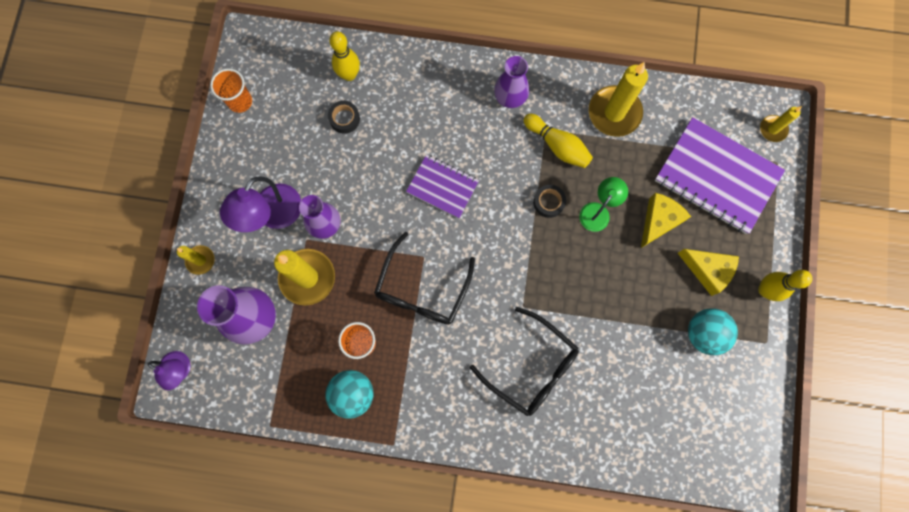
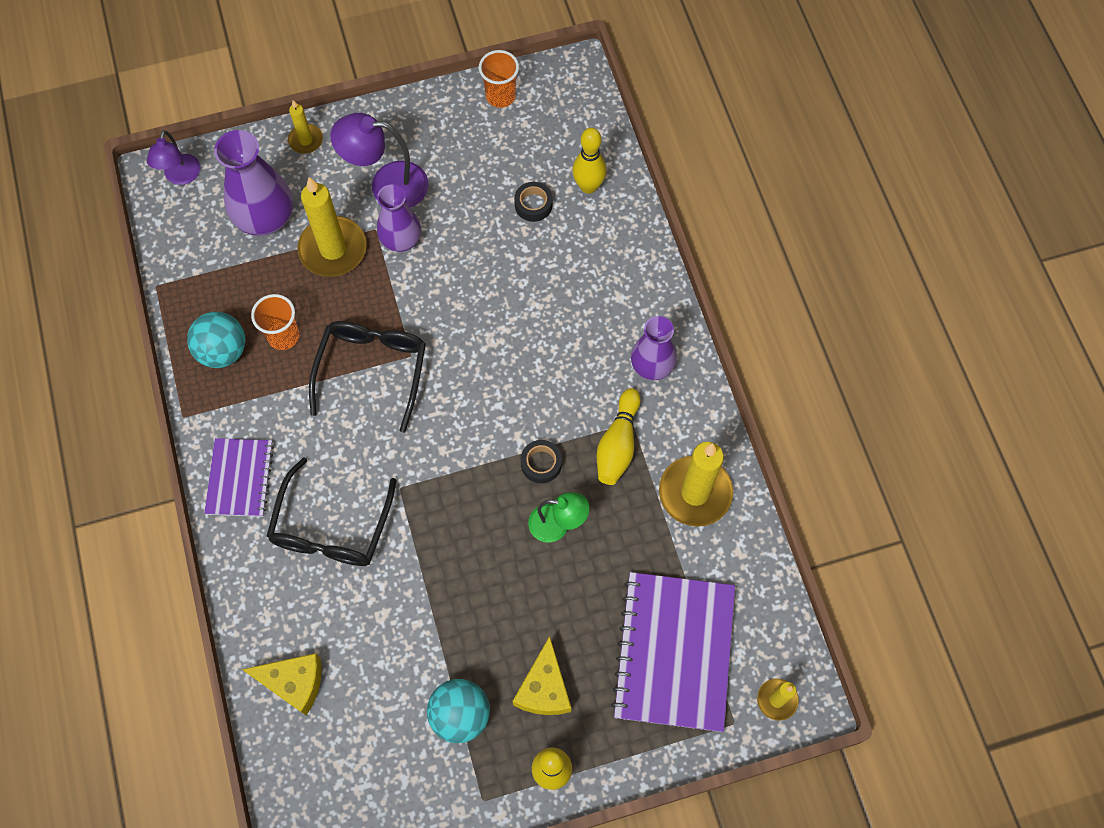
camera: 65 degrees right, 10 degrees down
(422, 289) = (372, 370): black glasses -> black glasses turned 105 degrees clockwise
(442, 187) = (503, 340): purple notebook -> purple notebook (240, 478)
(658, 221) = (580, 602): yellow cheese -> yellow cheese (294, 683)

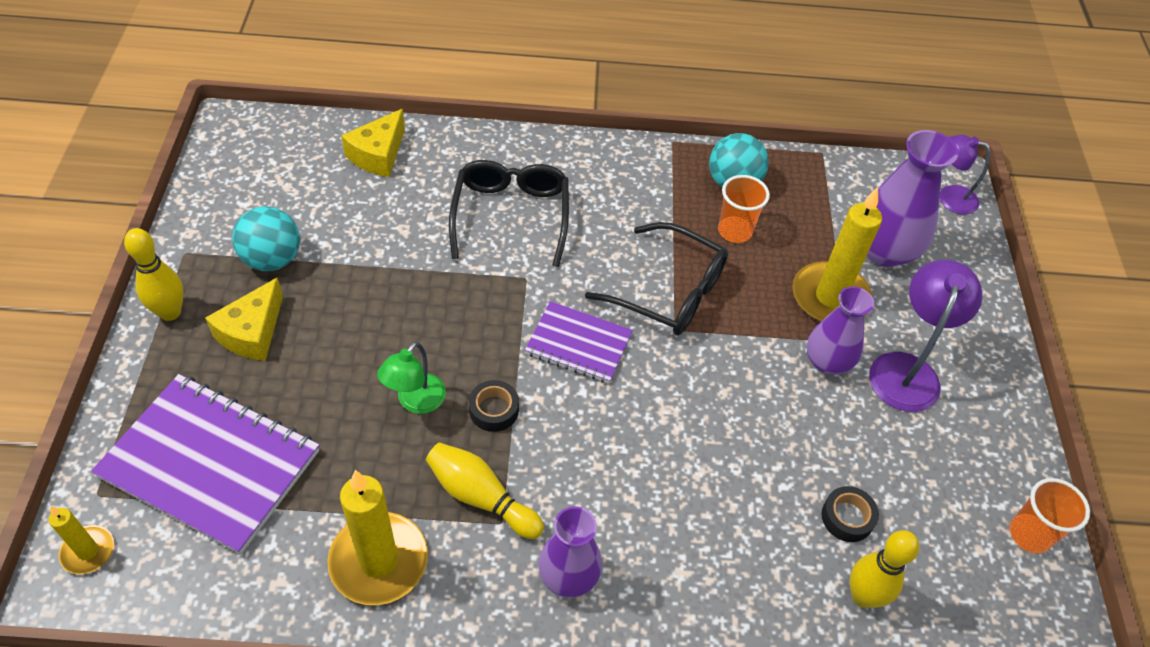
camera: 105 degrees right, 15 degrees down
(240, 478) = (592, 165): purple notebook -> purple notebook (578, 344)
(306, 140) = (982, 310): yellow candle -> none
(331, 527) = (511, 216): black glasses -> black glasses turned 60 degrees clockwise
(544, 688) = (252, 332): yellow cheese -> yellow cheese turned 90 degrees counterclockwise

